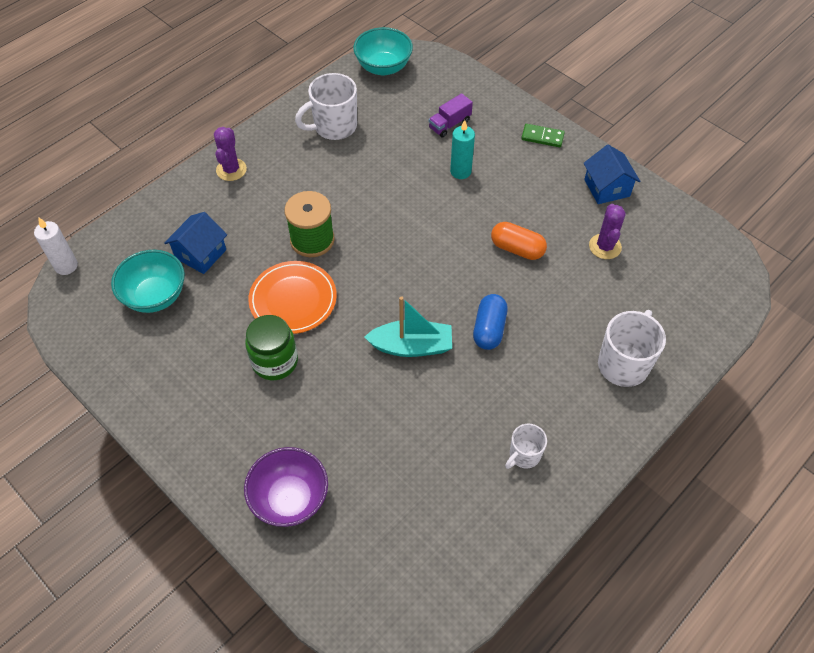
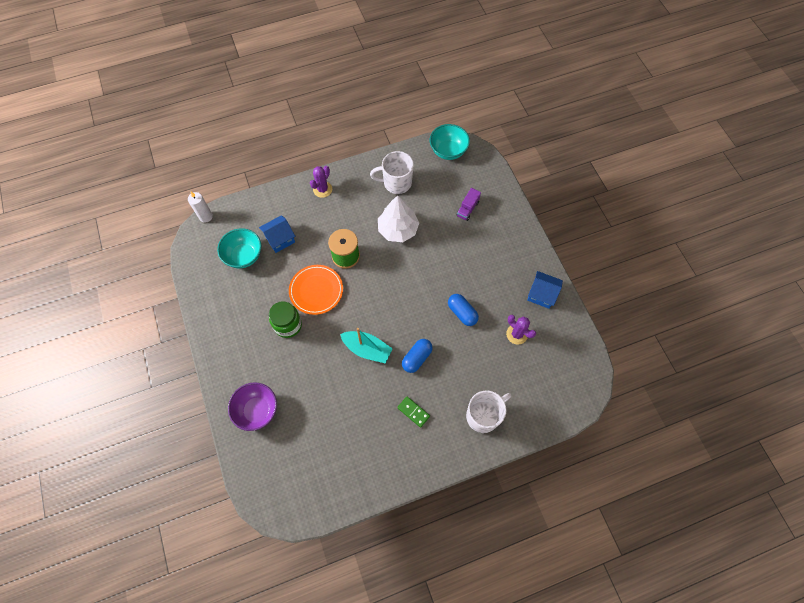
camera: 25 degrees right, 10 degrees up
(368, 181) = (398, 229): none -> white tree
(449, 124) = (467, 209): purple truck -> purple truck turned 45 degrees counterclockwise
(460, 171) = (456, 245): turquoise candle -> none
(517, 249) = (462, 313): orange capsule -> blue capsule
(524, 455) = (394, 444): white mug -> none
(542, 137) = (521, 241): green domino -> green domino (413, 412)
(605, 246) = (516, 334): purple cactus -> purple cactus turned 75 degrees counterclockwise
(607, 188) = (541, 294): blue house -> blue house turned 75 degrees counterclockwise

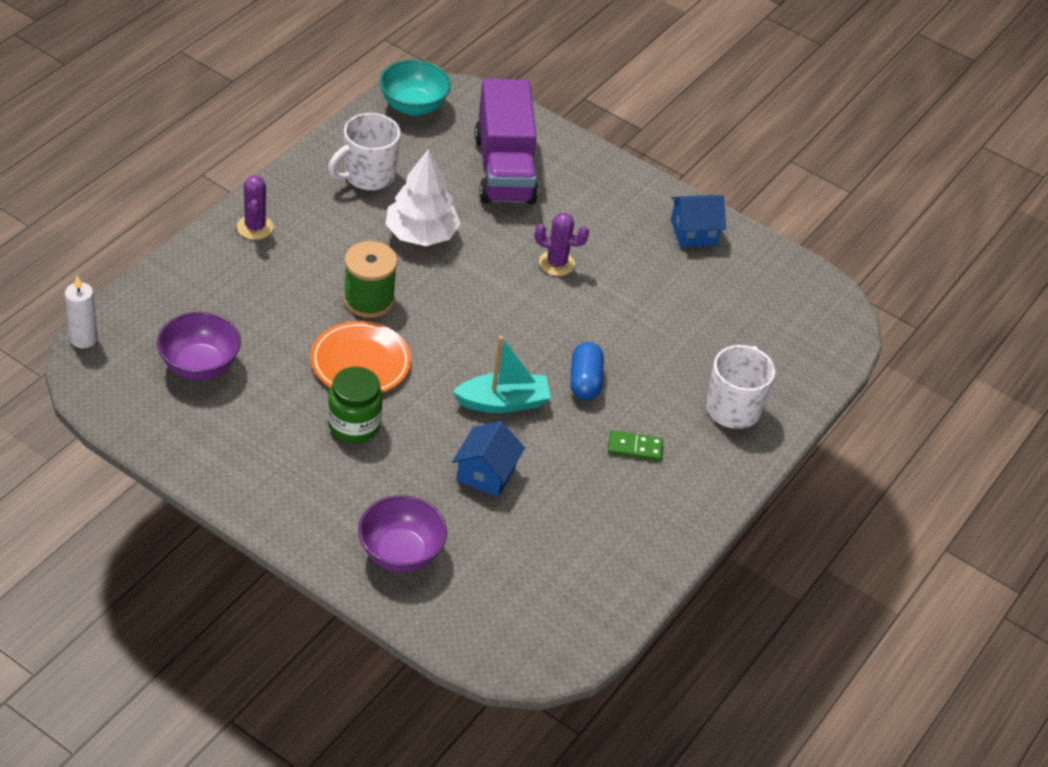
camera: 40 degrees left, 20 degrees down
(244, 256) = (199, 365): turquoise bowl -> purple bowl
(280, 239) = (241, 319): blue house -> blue house (486, 474)
(462, 313) = (603, 299): blue capsule -> none
(467, 209) = (504, 169): purple truck -> purple truck, size x2.40
(516, 334) = (699, 293): purple cactus -> purple cactus (556, 263)

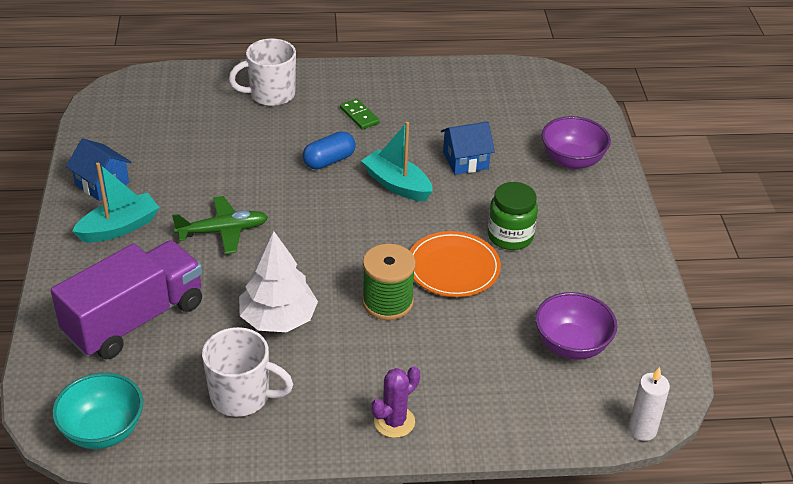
camera: 125 degrees left, 5 degrees down
(556, 263) = (223, 231): purple cactus -> green plane
(623, 213) = (119, 227): none -> turquoise boat

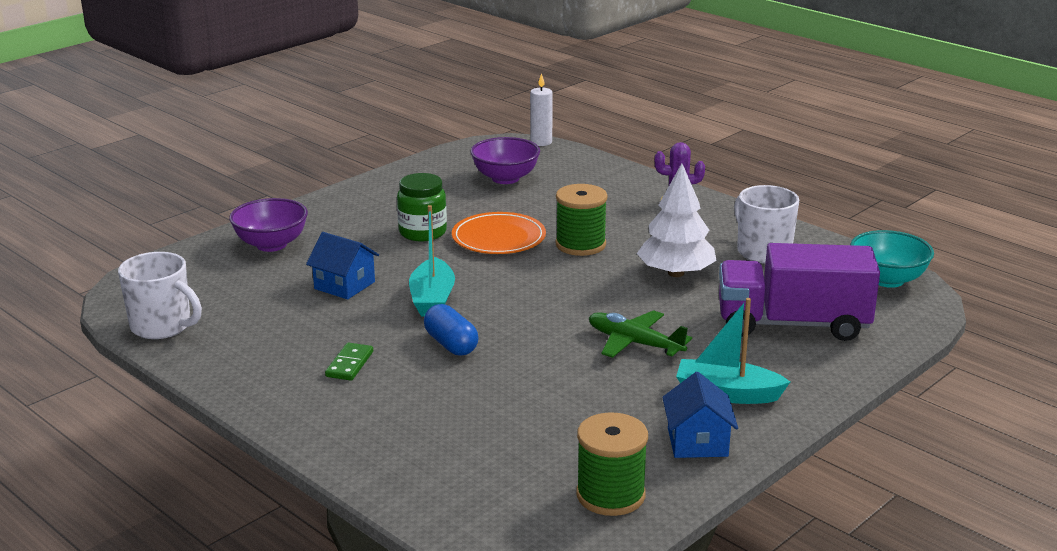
camera: 130 degrees left, 15 degrees down
(115, 129) = (610, 495): none -> green spool
(271, 94) = (388, 434): white mug -> white mug (162, 326)
(329, 161) = (451, 344): blue capsule -> blue capsule turned 45 degrees clockwise

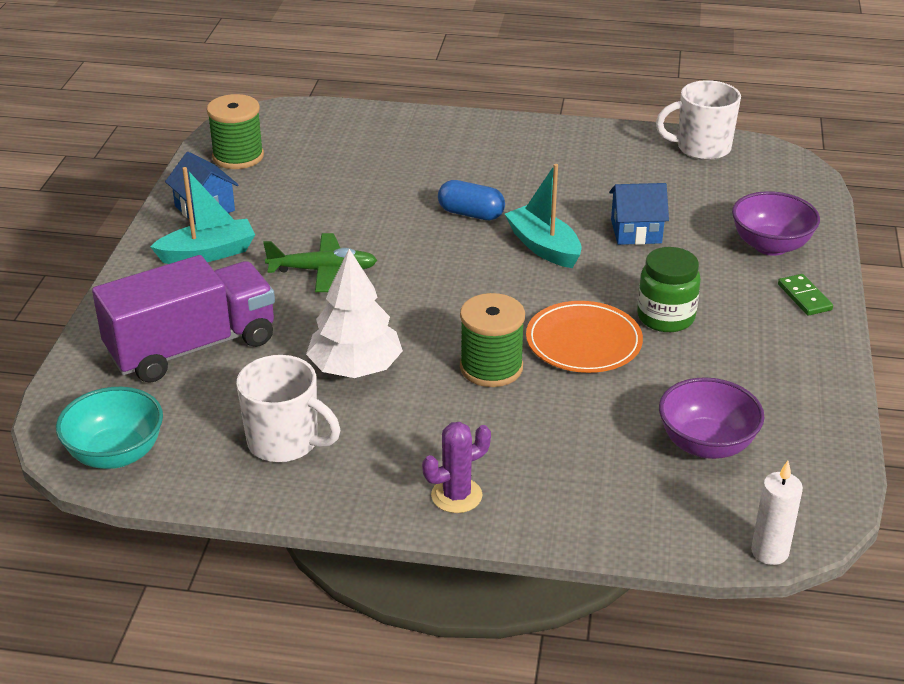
camera: 145 degrees right, 10 degrees up
(349, 364) = (522, 172): green domino -> green domino (804, 297)

